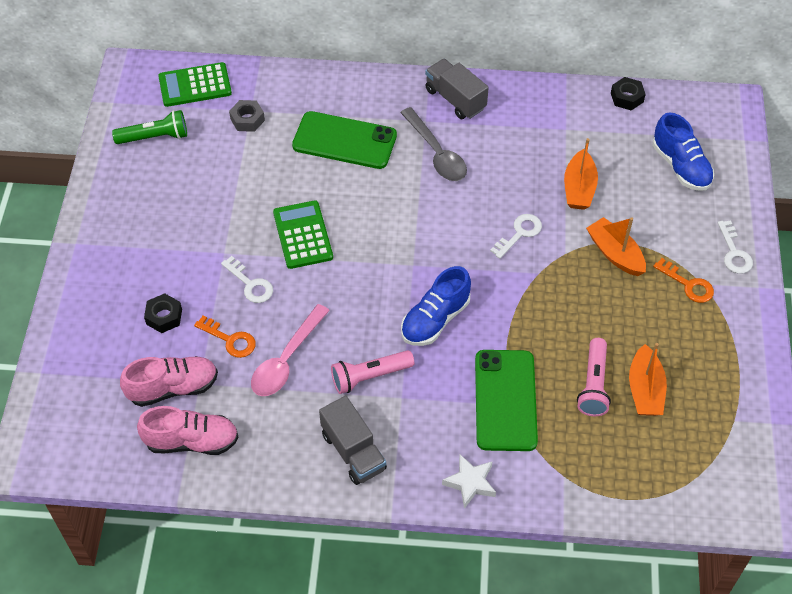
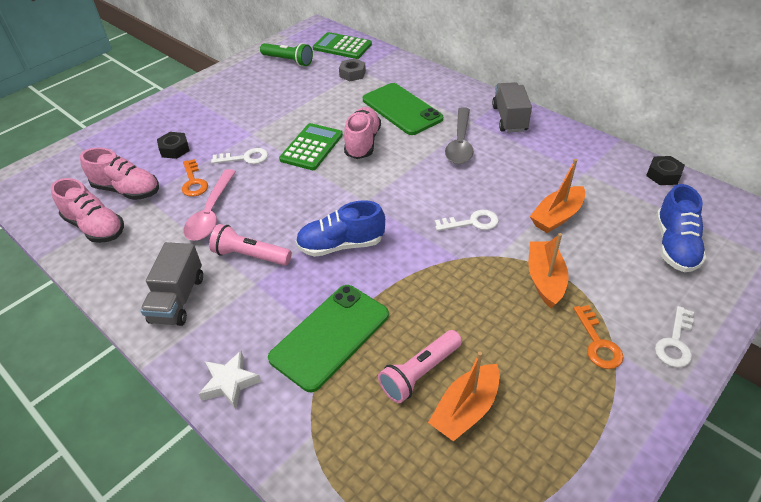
camera: 40 degrees right, 10 degrees down
(250, 284) = (245, 158): white key -> white key turned 90 degrees counterclockwise
(286, 360) = (211, 213): pink spoon -> pink spoon turned 60 degrees counterclockwise
(347, 202) = (362, 143): none -> pink shoe

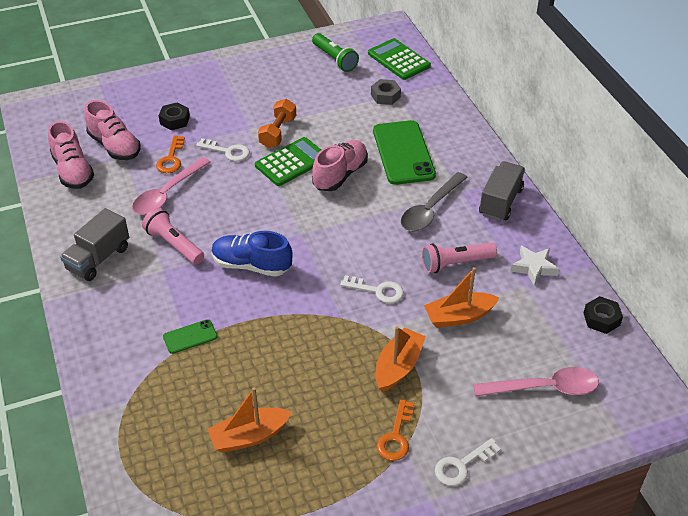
camera: 25 degrees right, 0 degrees up
(230, 383) = (96, 339): white star -> white star (534, 268)
(281, 128) = (278, 132): none -> orange dumbbell
(330, 336) = (190, 336): green phone -> green phone, size x0.47
(420, 373) = (236, 394): pink flashlight -> pink flashlight (455, 263)
(674, 245) = (544, 388): blue shoe -> pink spoon

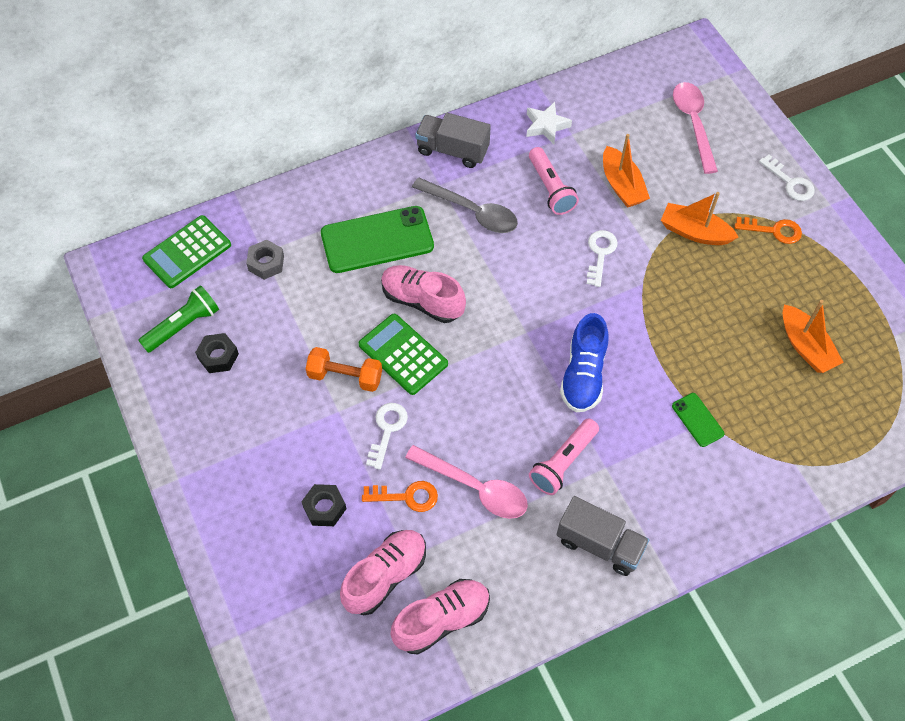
camera: 95 degrees left, 15 degrees up
(601, 319) = (603, 79): black nut -> black nut (218, 356)

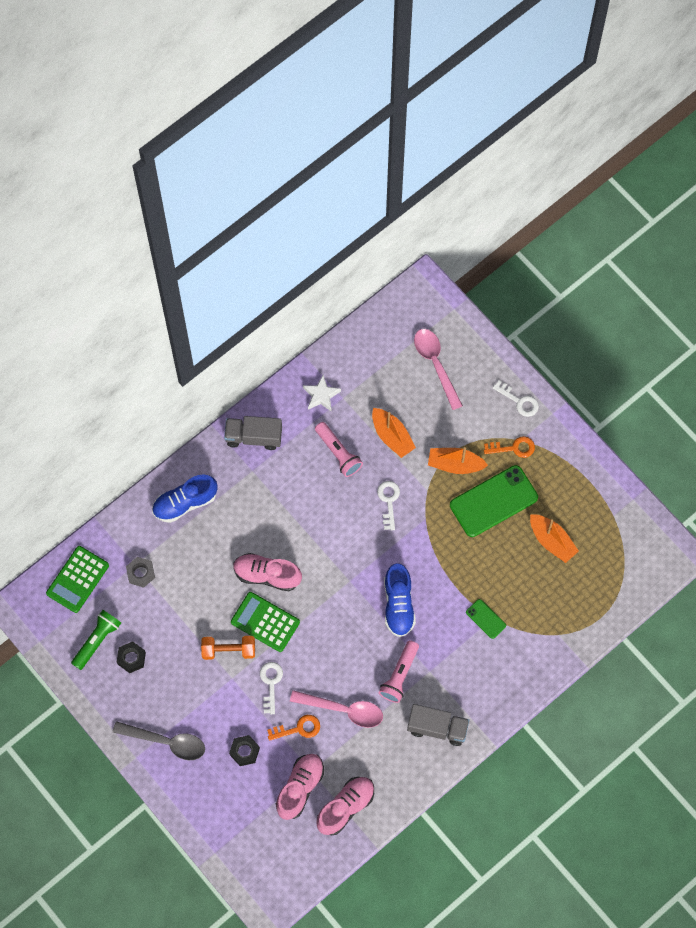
camera: 15 degrees left, 10 degrees up
(347, 200) = (185, 503): none -> blue shoe
(377, 240) = (218, 532): green phone -> green phone (493, 501)
(472, 211) = (283, 489): grey spoon -> grey spoon (166, 742)

